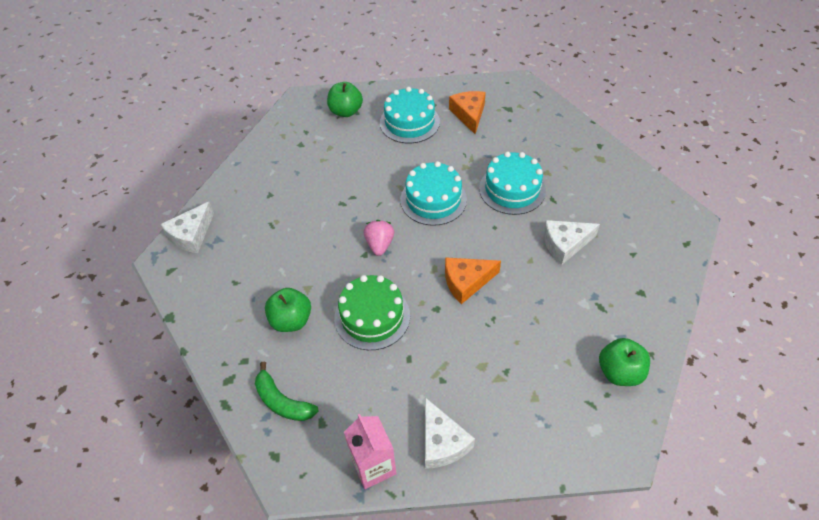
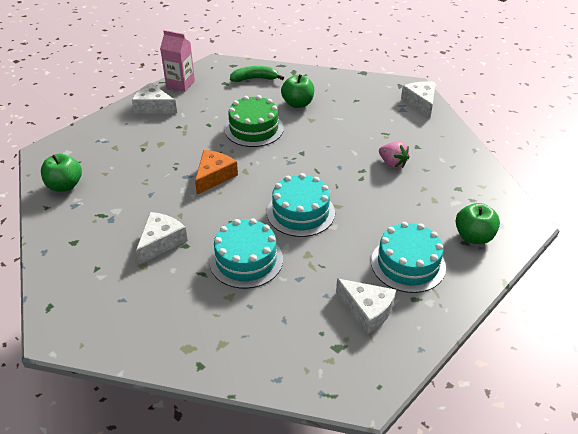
camera: 135 degrees right, 10 degrees down
(379, 245) = (299, 163): pink strawberry -> pink strawberry (392, 163)
(469, 115) = (367, 310): orange cheese -> white cheese

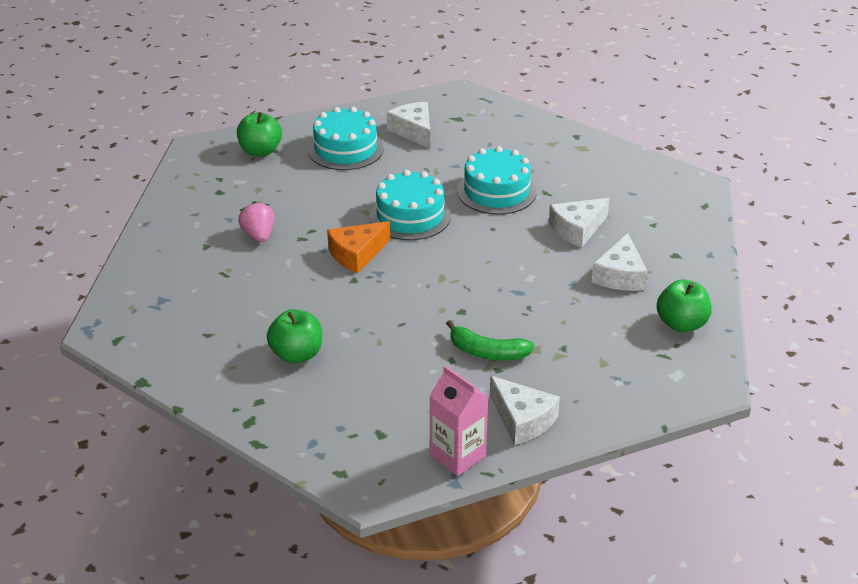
camera: 155 degrees left, 5 degrees down
(214, 176) = (484, 282): orange cheese -> orange cheese (356, 254)
(254, 129) = (391, 332): green cake -> none
(255, 79) = (325, 426): green banana -> green banana (487, 352)
(420, 103) = (125, 301): white cheese -> white cheese (620, 275)

